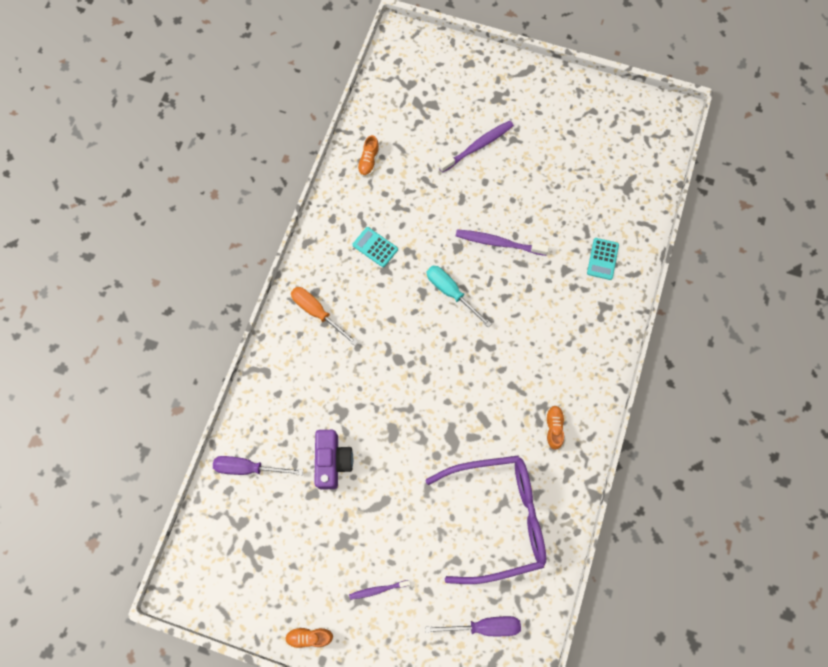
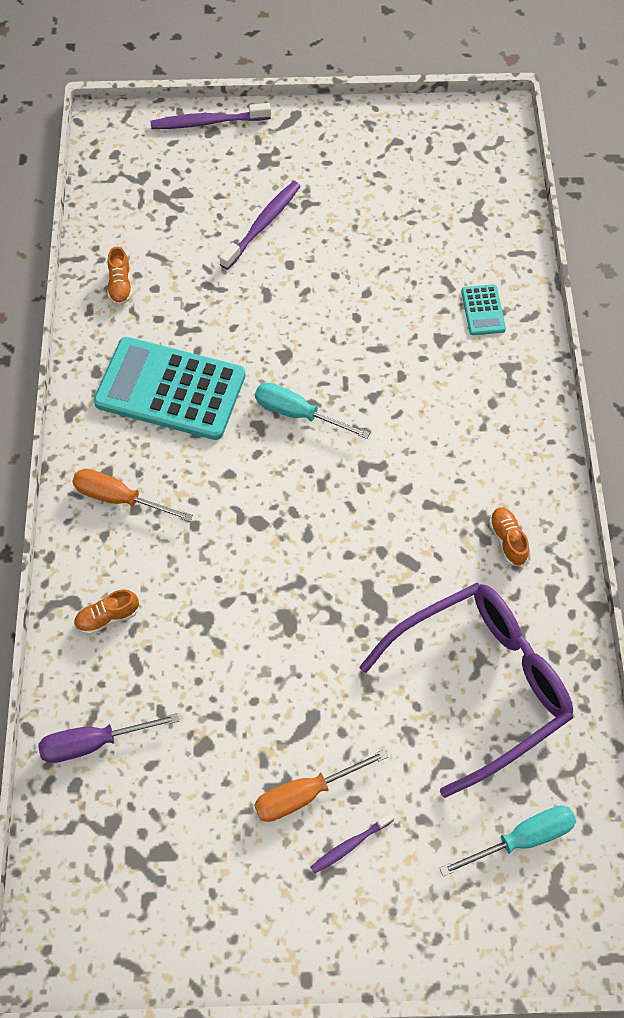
camera: 20 degrees left, 10 degrees down
(309, 636) = (274, 951): orange shoe -> orange shoe (108, 617)
(332, 461) = (216, 690): purple camera -> none
(363, 547) = (305, 793): none -> orange screwdriver
(375, 247) = (170, 389): turquoise calculator -> turquoise calculator, size x2.27
(484, 626) = (521, 838): purple screwdriver -> turquoise screwdriver
(498, 243) = (338, 332): purple toothbrush -> purple toothbrush (208, 122)

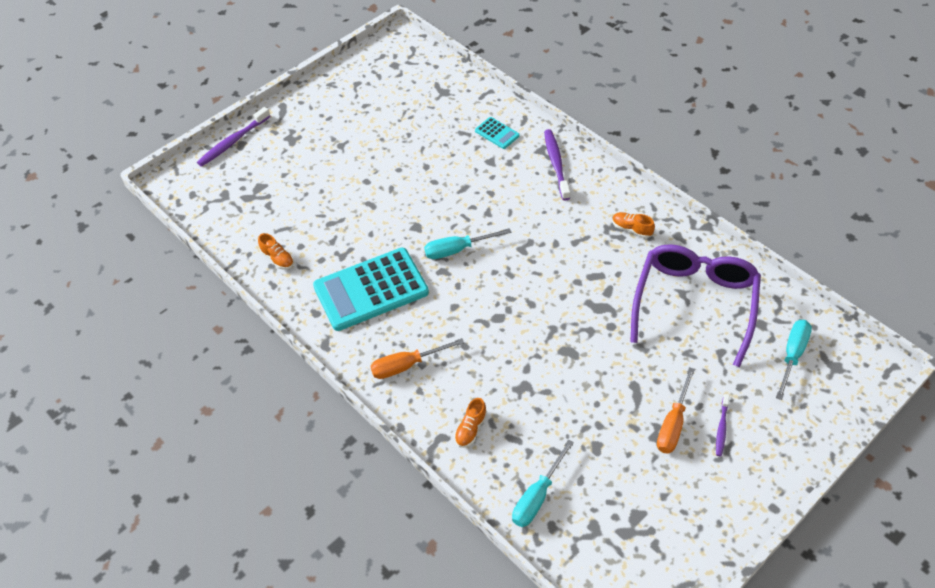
camera: 40 degrees left, 10 degrees down
(94, 742) = (537, 496): purple screwdriver -> turquoise screwdriver
(263, 225) = (328, 172): purple toothbrush -> purple toothbrush (556, 164)

